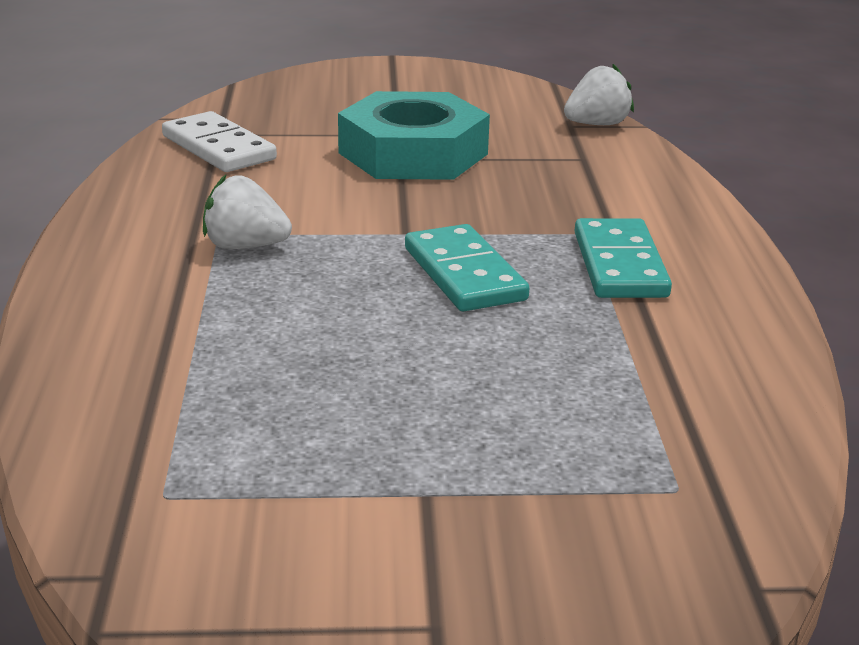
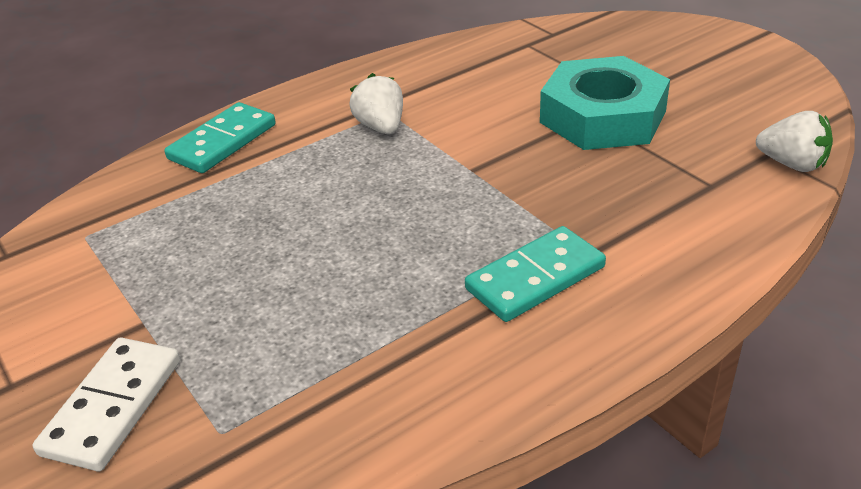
camera: 60 degrees right, 10 degrees up
(219, 148) = (505, 54): white domino -> white domino (113, 406)
(464, 274) = (437, 218): turquoise domino -> turquoise domino (222, 142)

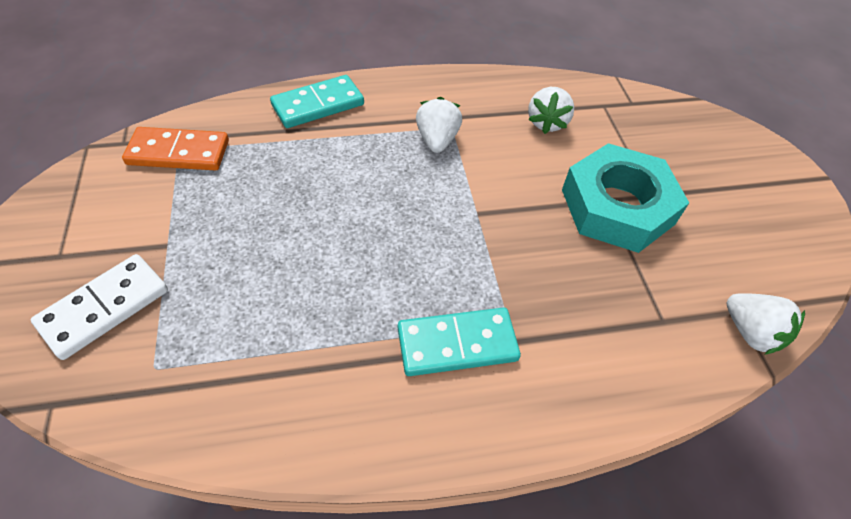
camera: 20 degrees right, 15 degrees up
(87, 239) = (178, 152): none -> orange domino
(482, 76) = (547, 123): none -> white strawberry

